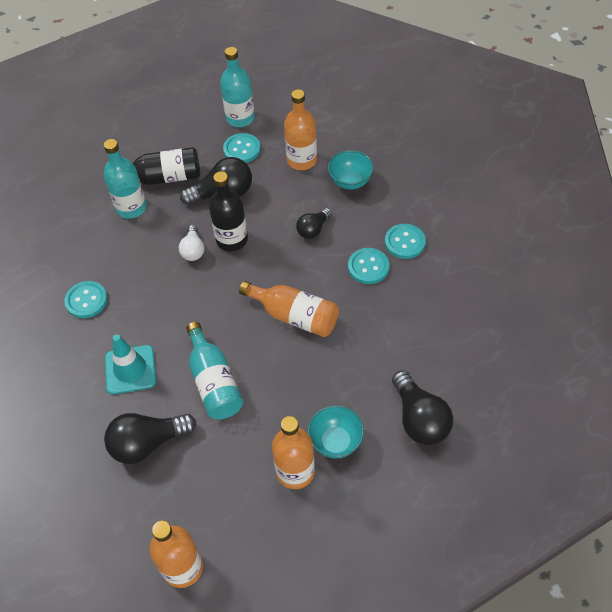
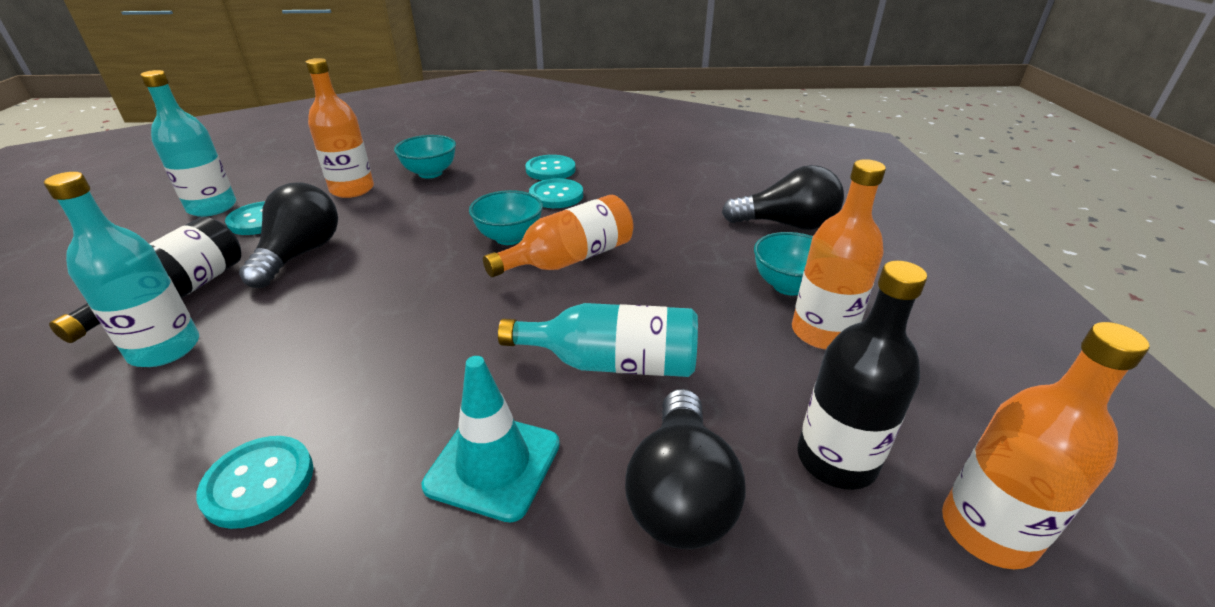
camera: 65 degrees left, 20 degrees down
(193, 250) = (350, 309): white light bulb -> none
(232, 240) = (385, 270): black bottle -> black bottle (836, 460)
(299, 273) = (509, 237): none -> turquoise bowl
(313, 229) = (459, 210): black light bulb -> none

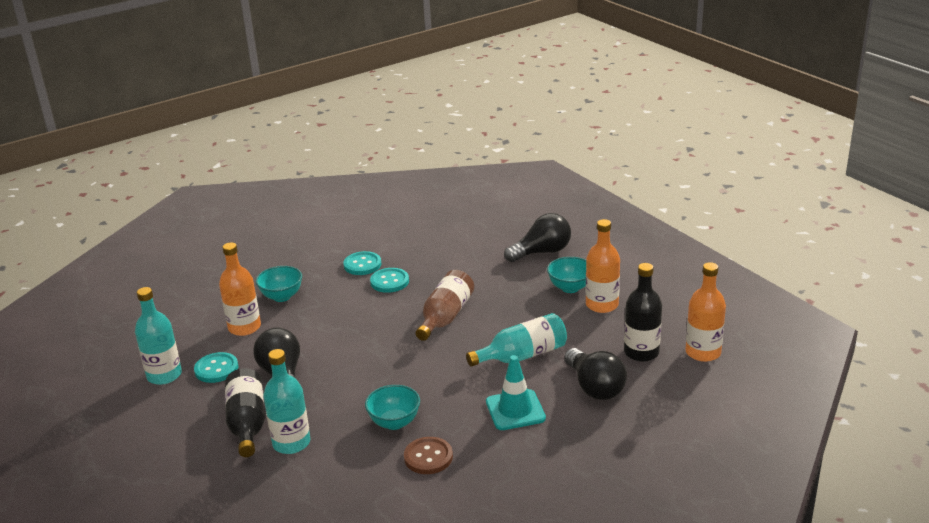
camera: 30 degrees left, 5 degrees down
(259, 483) = (428, 457): turquoise button -> brown button
(509, 237) = (395, 318): turquoise bowl -> turquoise bowl (394, 422)
(570, 259) = (445, 317): orange bottle -> brown bottle

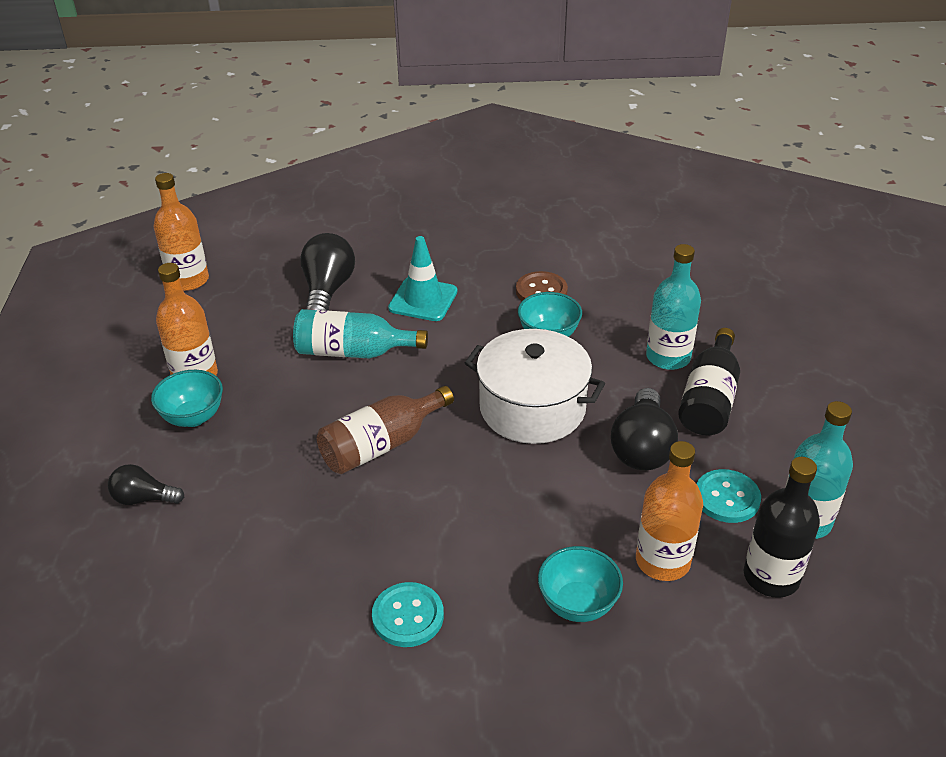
camera: 150 degrees left, 10 degrees up
(369, 370) = (532, 408): none -> white pot
(389, 281) = (397, 551): turquoise button -> none
(542, 252) = (144, 498): black light bulb -> black light bulb, size x0.60
(641, 352) = (239, 304): black bottle -> black bottle (771, 577)

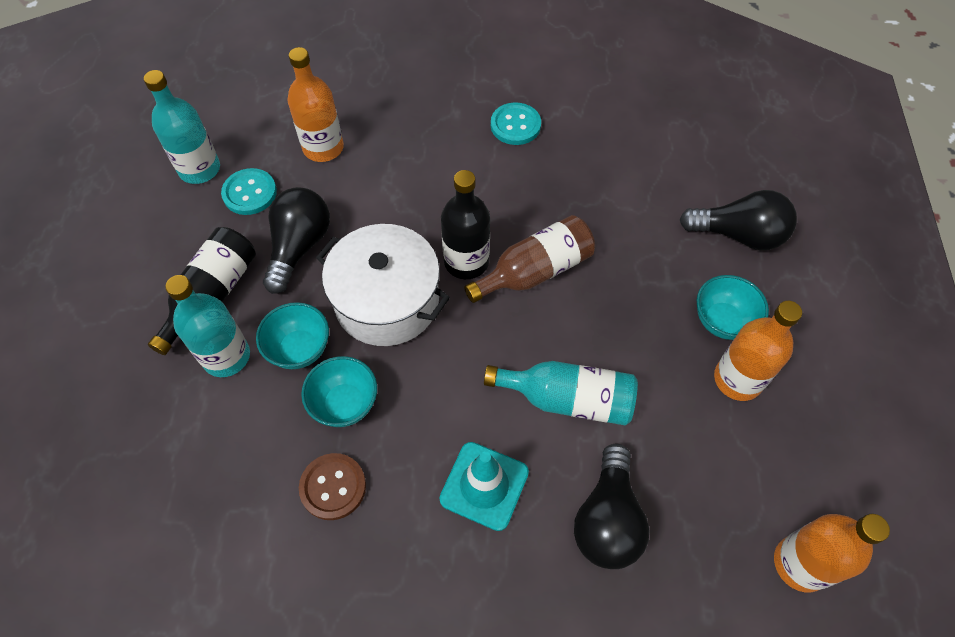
camera: 175 degrees left, 20 degrees up
(144, 498) = (738, 234): black light bulb -> black light bulb, size x1.68
(578, 604) = (395, 124): turquoise bowl -> turquoise bowl (299, 349)
(771, 577) = (250, 130): black bottle -> black bottle (466, 262)

